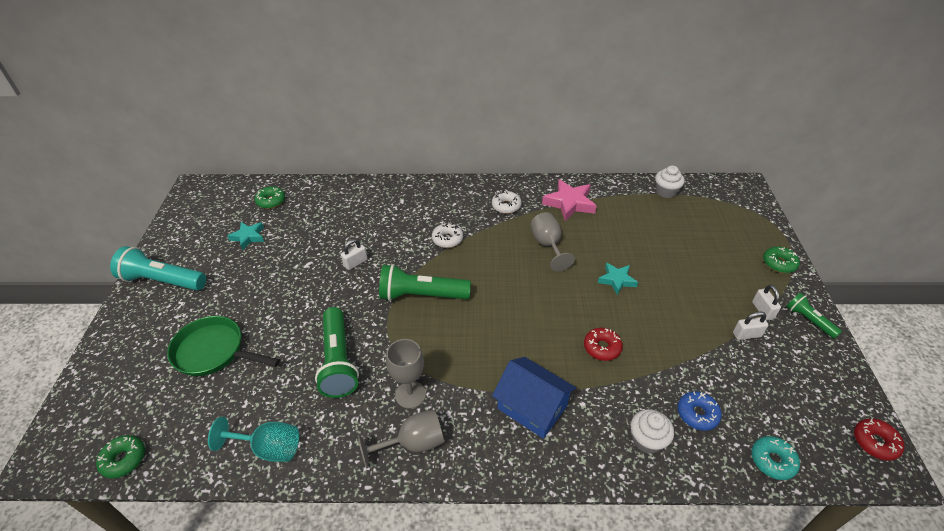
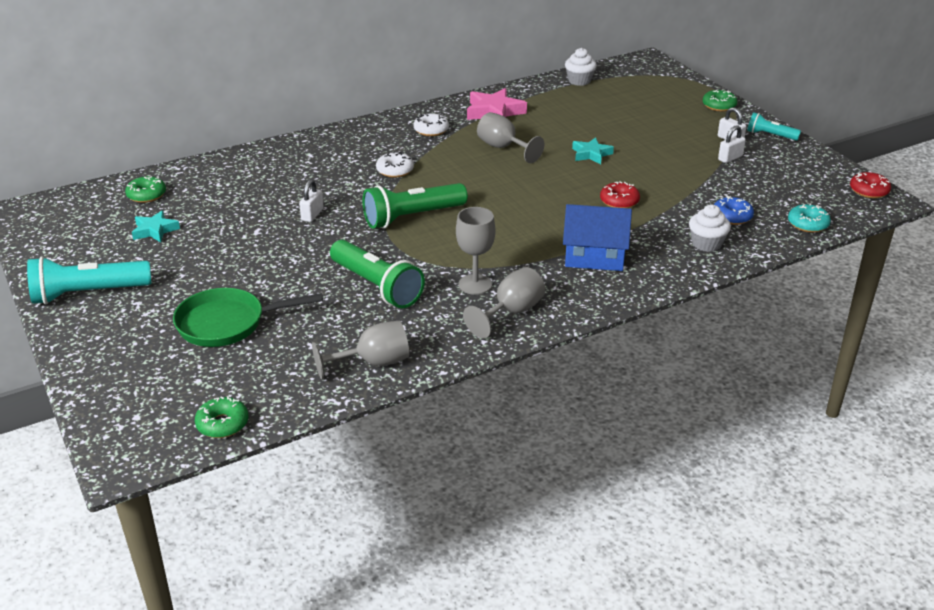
camera: 30 degrees left, 10 degrees down
(269, 448) = (373, 363): turquoise goblet -> grey goblet
(809, 320) = (770, 135): green flashlight -> turquoise flashlight

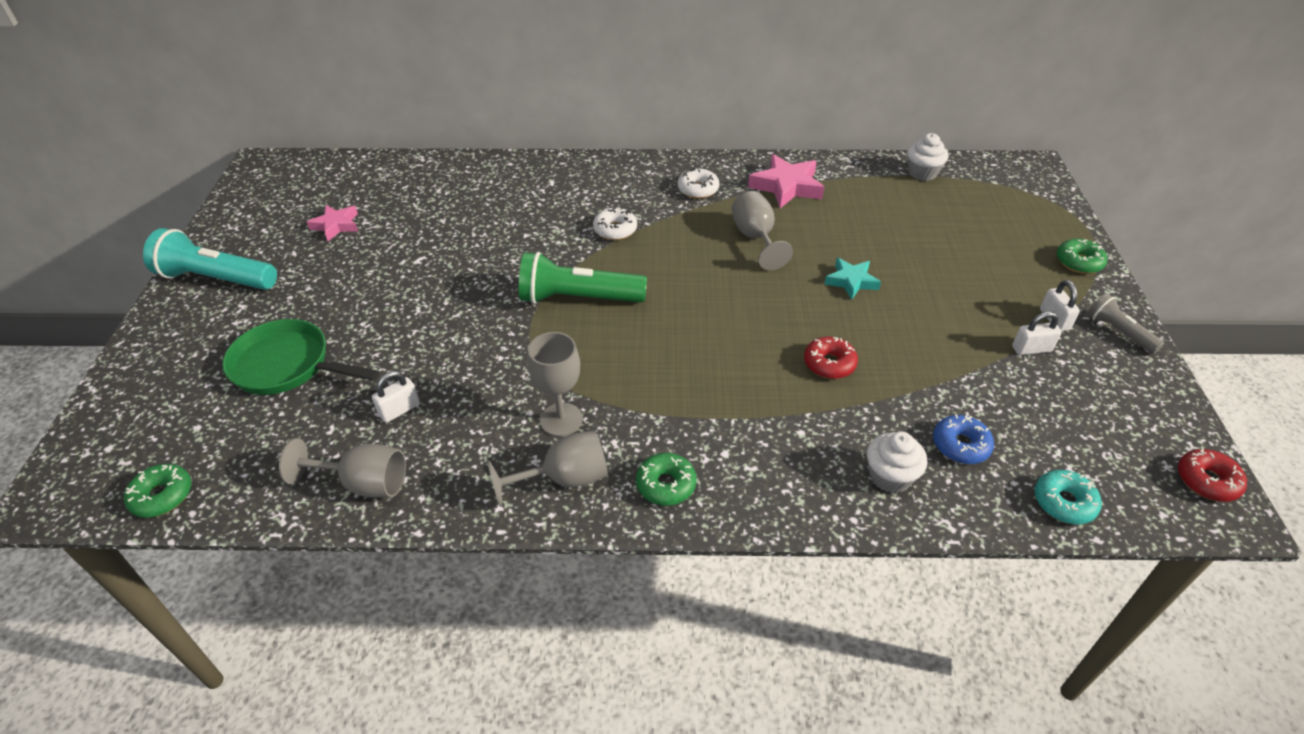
camera: 30 degrees right, 10 degrees up
(146, 195) = (368, 182): green donut -> green donut (666, 485)
(155, 230) = (336, 225): turquoise star -> pink star
(312, 215) = (486, 258): white padlock -> white padlock (399, 410)
(376, 286) = (461, 378): green flashlight -> none
(594, 256) = (731, 435): blue house -> none
(770, 135) = (1118, 332): turquoise flashlight -> grey flashlight

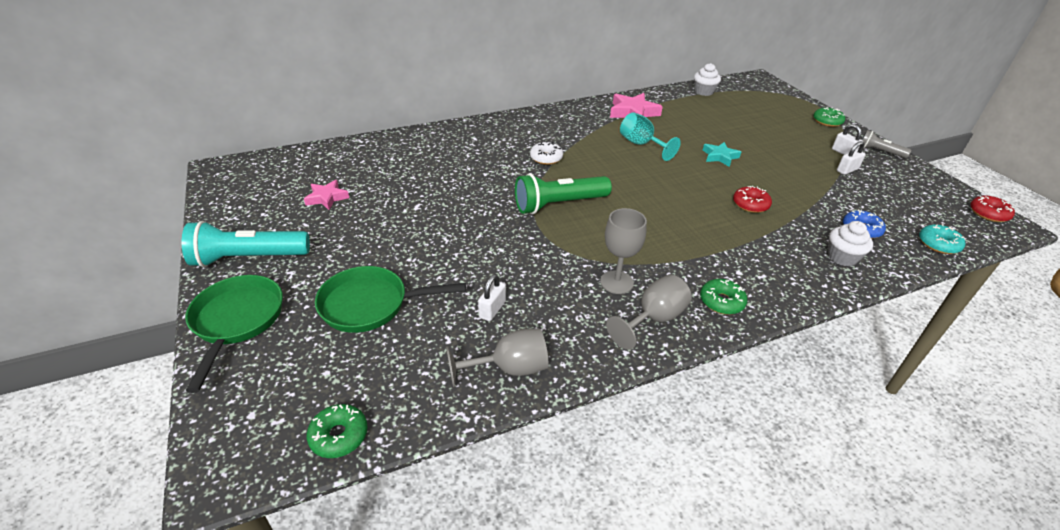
camera: 25 degrees left, 5 degrees down
(161, 346) = (237, 321): none -> green pan
(698, 189) = (579, 124): white donut -> none
(756, 238) = (641, 145): grey goblet -> turquoise goblet

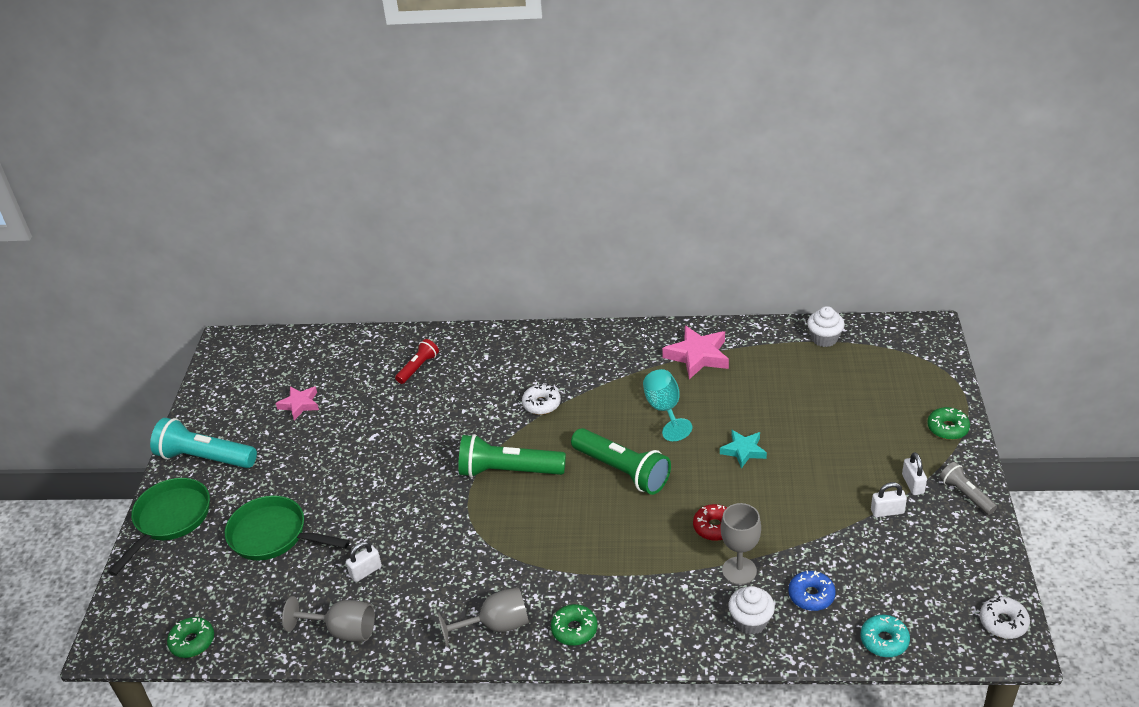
camera: 30 degrees right, 0 degrees up
(422, 154) = (418, 368): none -> red flashlight
(616, 282) = (493, 578): grey goblet -> grey goblet (739, 571)
(648, 185) = (622, 471): none -> green flashlight
(988, 214) = (1003, 622): red donut -> white donut

